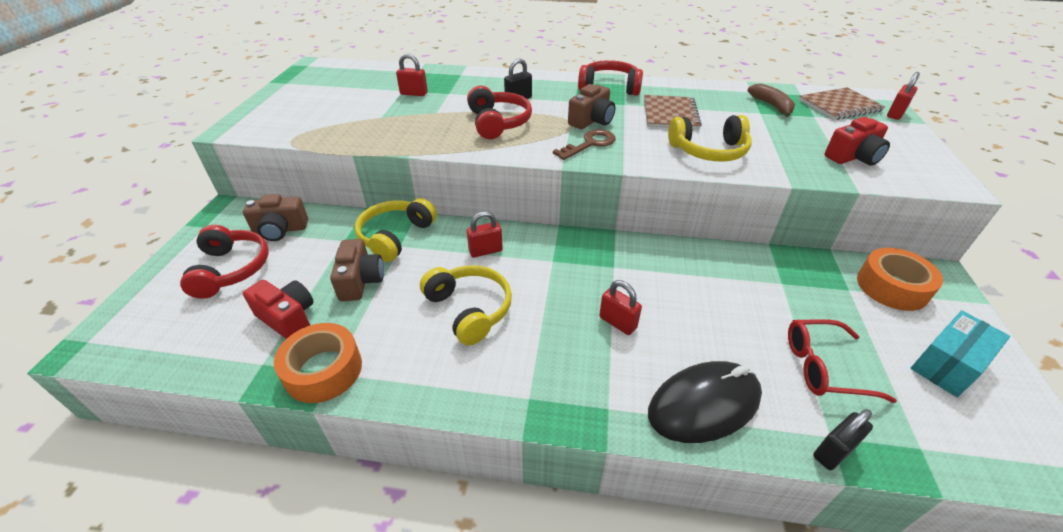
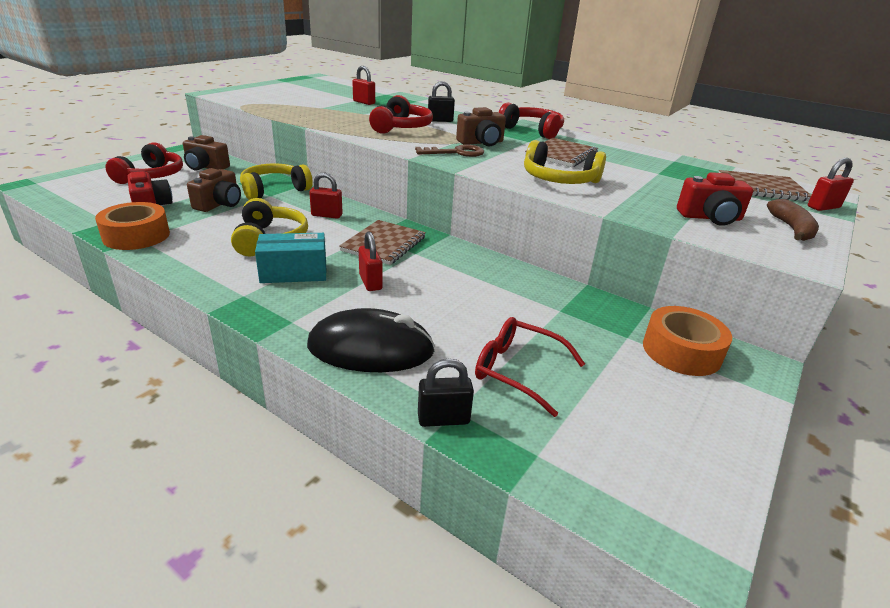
camera: 25 degrees right, 10 degrees down
(576, 267) = (384, 244): none -> brown notebook
(771, 106) = (679, 172): brown banana -> brown banana (791, 229)
(948, 364) = (662, 420): turquoise box -> turquoise box (294, 272)

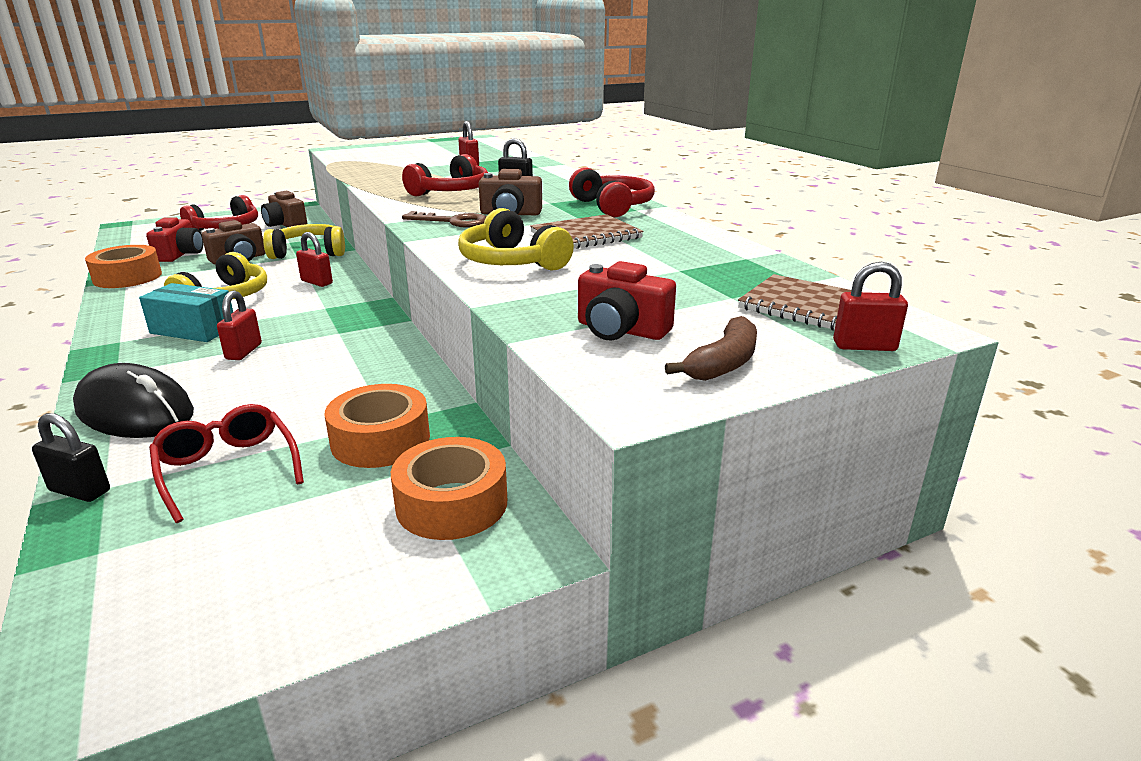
camera: 30 degrees right, 5 degrees down
(384, 244) = (322, 318): brown notebook -> none
(577, 323) = (380, 440): none -> orange tape

